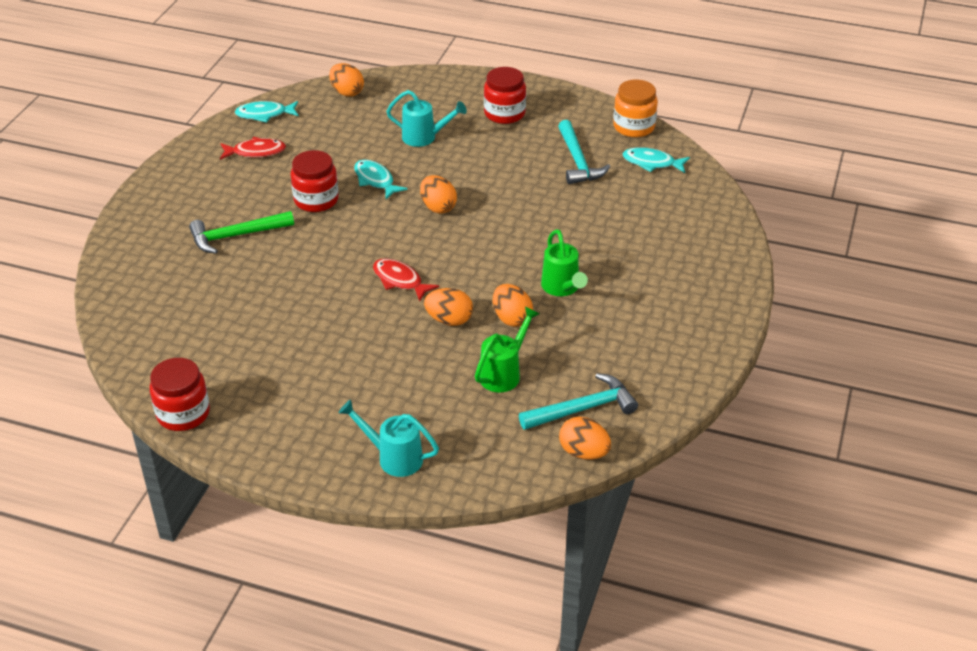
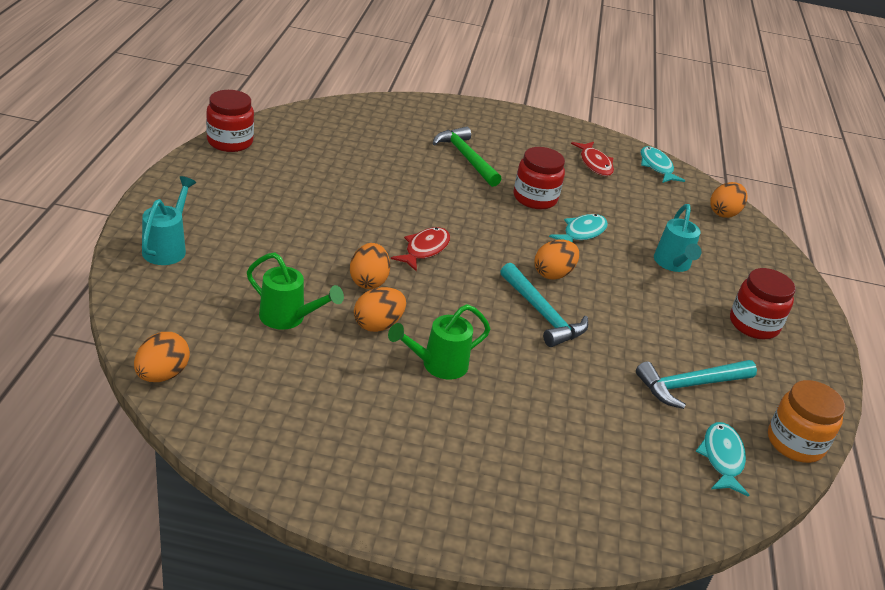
camera: 75 degrees right, 5 degrees down
(582, 409) = (232, 376): turquoise hammer -> turquoise hammer (542, 314)

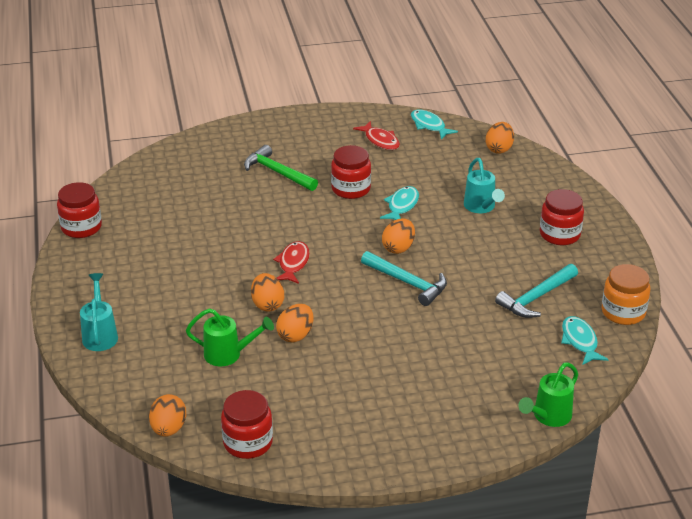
camera: 15 degrees left, 0 degrees up
(239, 426) = (248, 442): none -> red jar
(438, 365) = (356, 349): green watering can -> green watering can (548, 417)

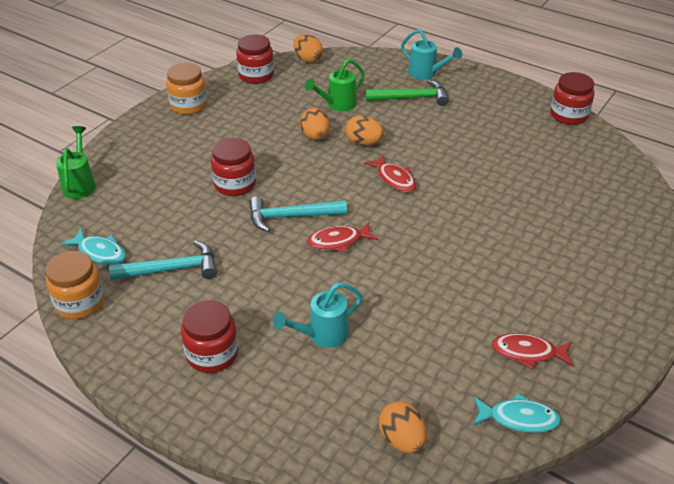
camera: 135 degrees right, 5 degrees up
(277, 172) = (542, 246): green hammer -> green hammer (411, 98)
(351, 189) = (460, 272): red jar -> red jar (235, 184)
(360, 447) = (188, 105): none -> orange jar
(398, 248) = (338, 241): orange egg -> red fish
(401, 206) = (393, 285): turquoise fish -> none
(481, 207) = (322, 335): turquoise watering can -> turquoise watering can turned 60 degrees counterclockwise
(536, 297) = (171, 269): turquoise hammer -> turquoise hammer turned 75 degrees clockwise

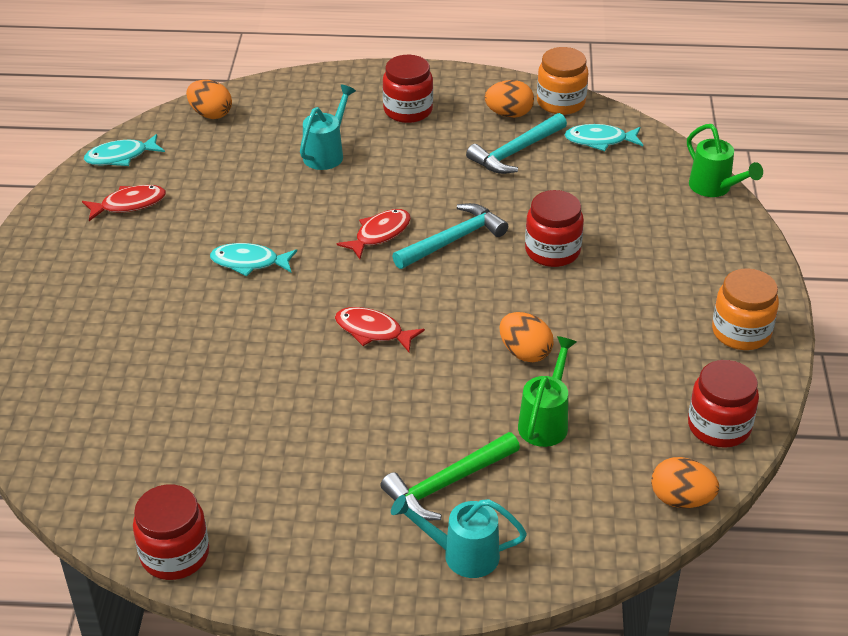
camera: 150 degrees right, 0 degrees up
(363, 143) = (453, 369): orange egg -> orange egg (509, 114)
(449, 256) = (249, 262): none -> turquoise fish

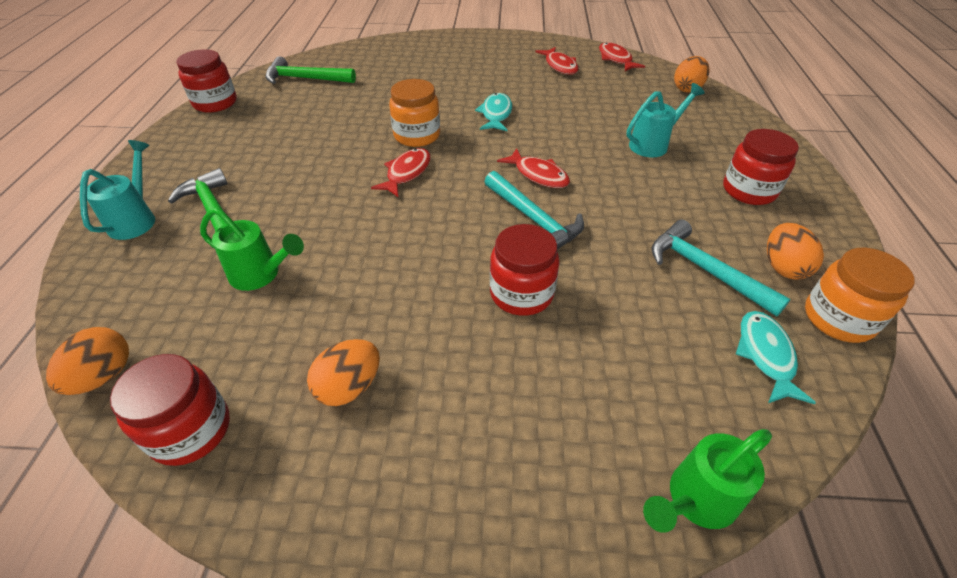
camera: 90 degrees right, 5 degrees up
(113, 459) = (306, 79): none -> green hammer
(121, 157) = (616, 59): turquoise fish -> red fish
(326, 153) = (653, 144): turquoise watering can -> turquoise watering can turned 60 degrees counterclockwise
(525, 353) = (360, 264): orange egg -> orange egg (349, 387)
(741, 332) = (352, 486): orange jar -> orange jar (417, 135)

